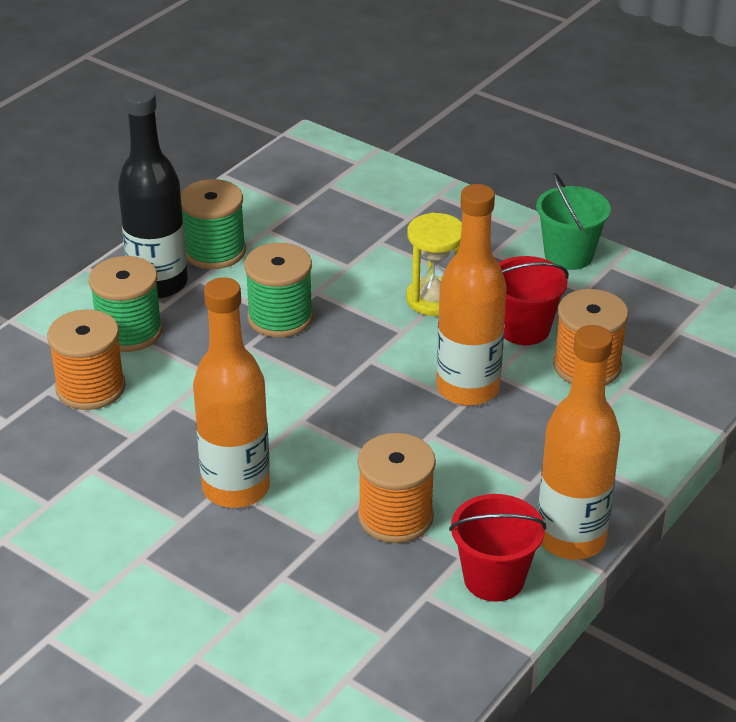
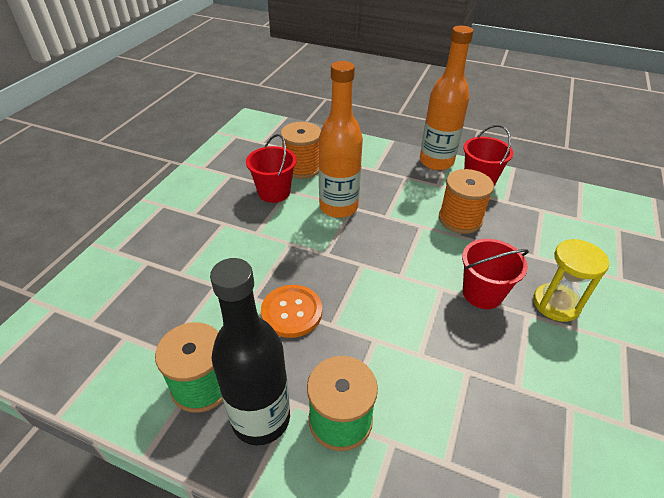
camera: 105 degrees left, 5 degrees up
(90, 388) = (428, 425): orange spool -> none
(236, 488) = (482, 293): orange bottle -> red bucket
(280, 318) = (291, 312): green spool -> orange button
(434, 299) = (251, 233): yellow hourglass -> yellow hourglass (556, 304)
(568, 255) = (193, 183): green bucket -> none

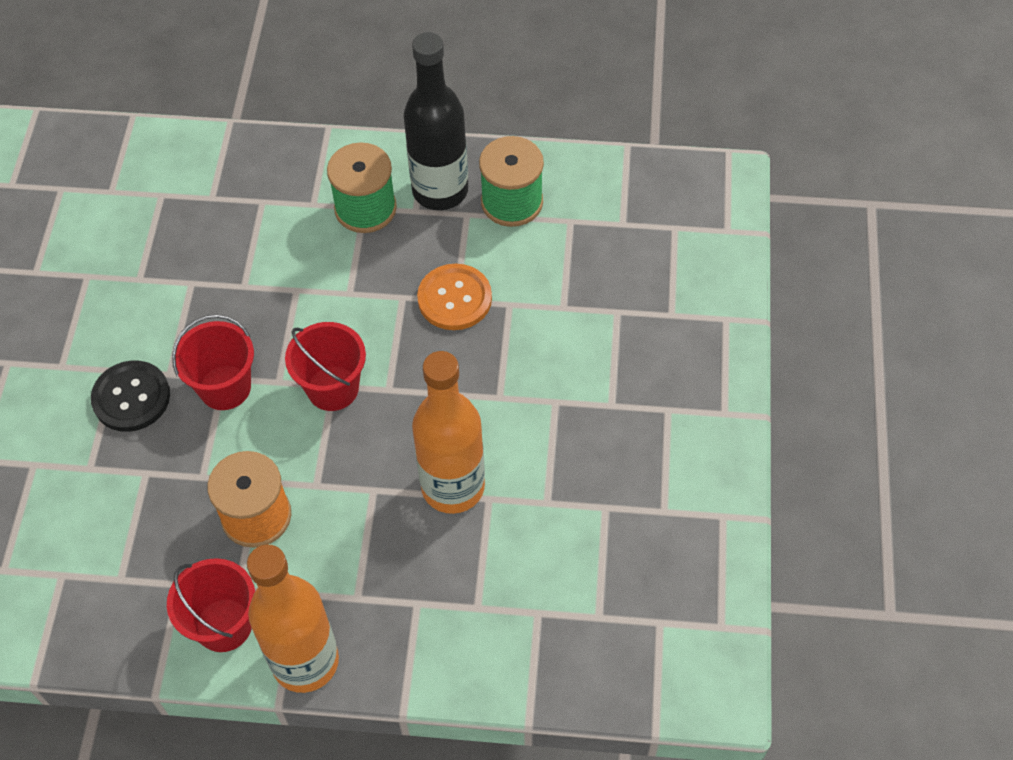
camera: 165 degrees right, 15 degrees up
(274, 192) = (568, 490): red bucket -> red bucket (333, 388)
(302, 167) = (548, 567): orange spool -> none
(556, 304) = (131, 397): yellow hourglass -> black button

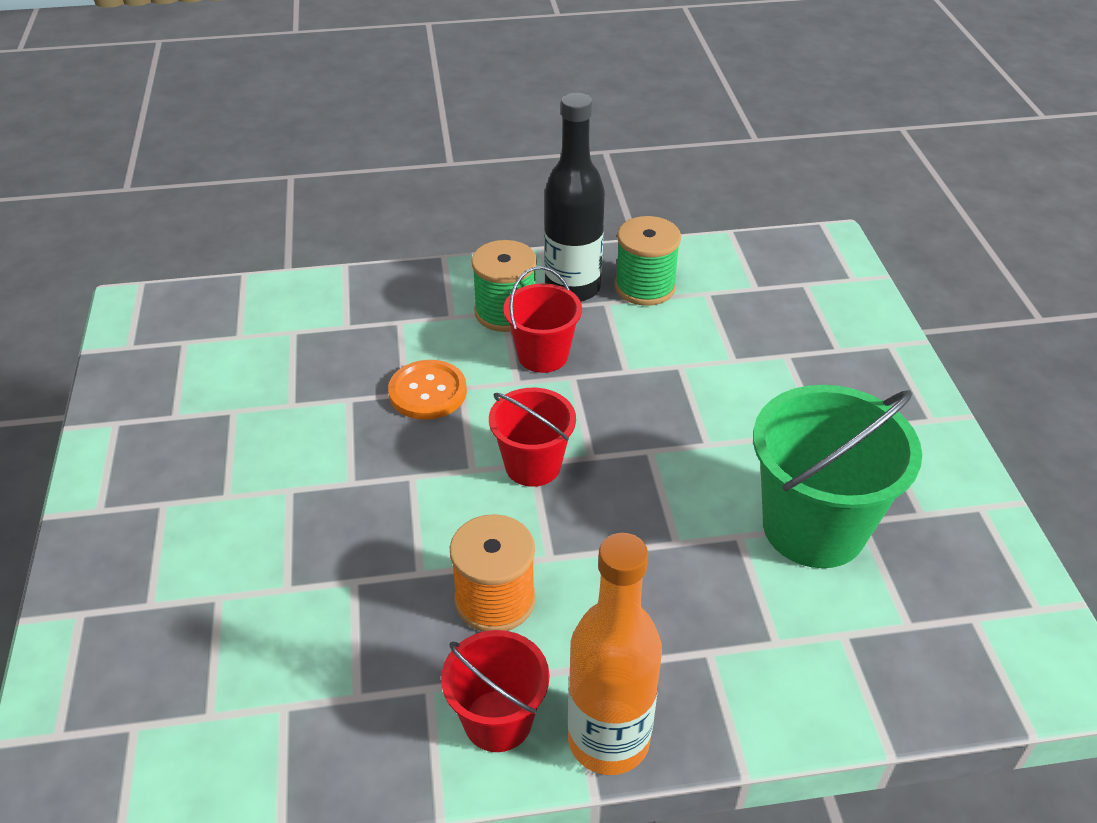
camera: 15 degrees left, 15 degrees down
(131, 397) = (315, 511): black button -> none
(225, 387) = (416, 484): red bucket -> red bucket (542, 355)
(453, 487) = (697, 532): orange bottle -> none
(454, 298) = (625, 370): orange button -> orange button (428, 392)
(559, 504) = (814, 527): none -> green bucket

